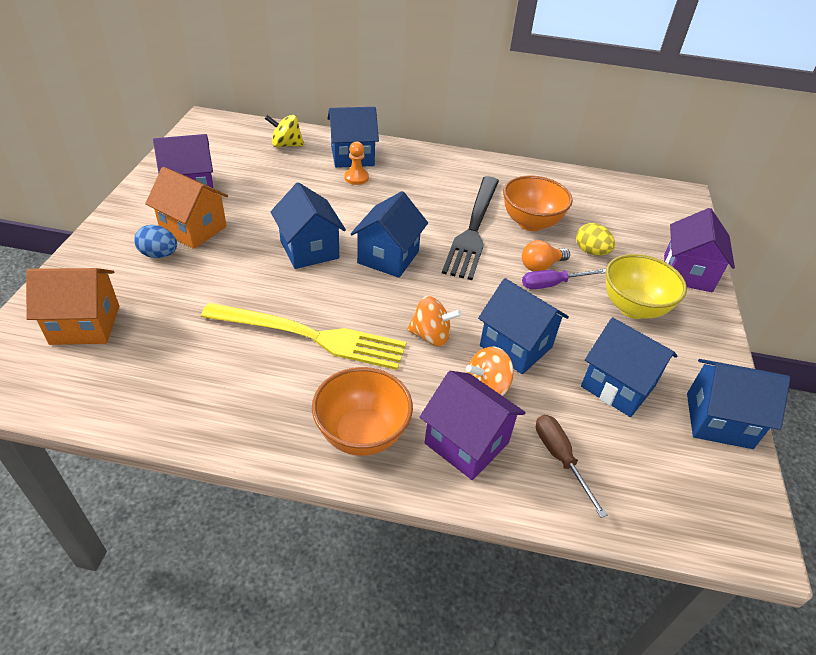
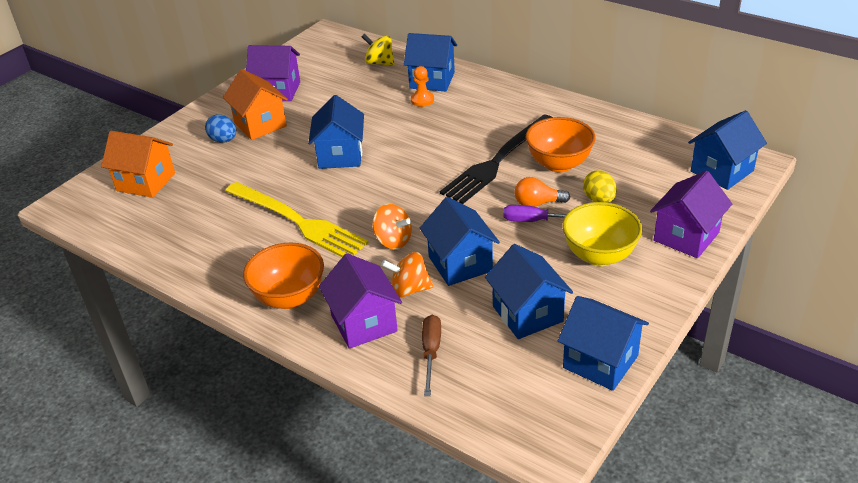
camera: 30 degrees right, 5 degrees down
(388, 257) = (402, 172): blue house -> blue house (721, 171)

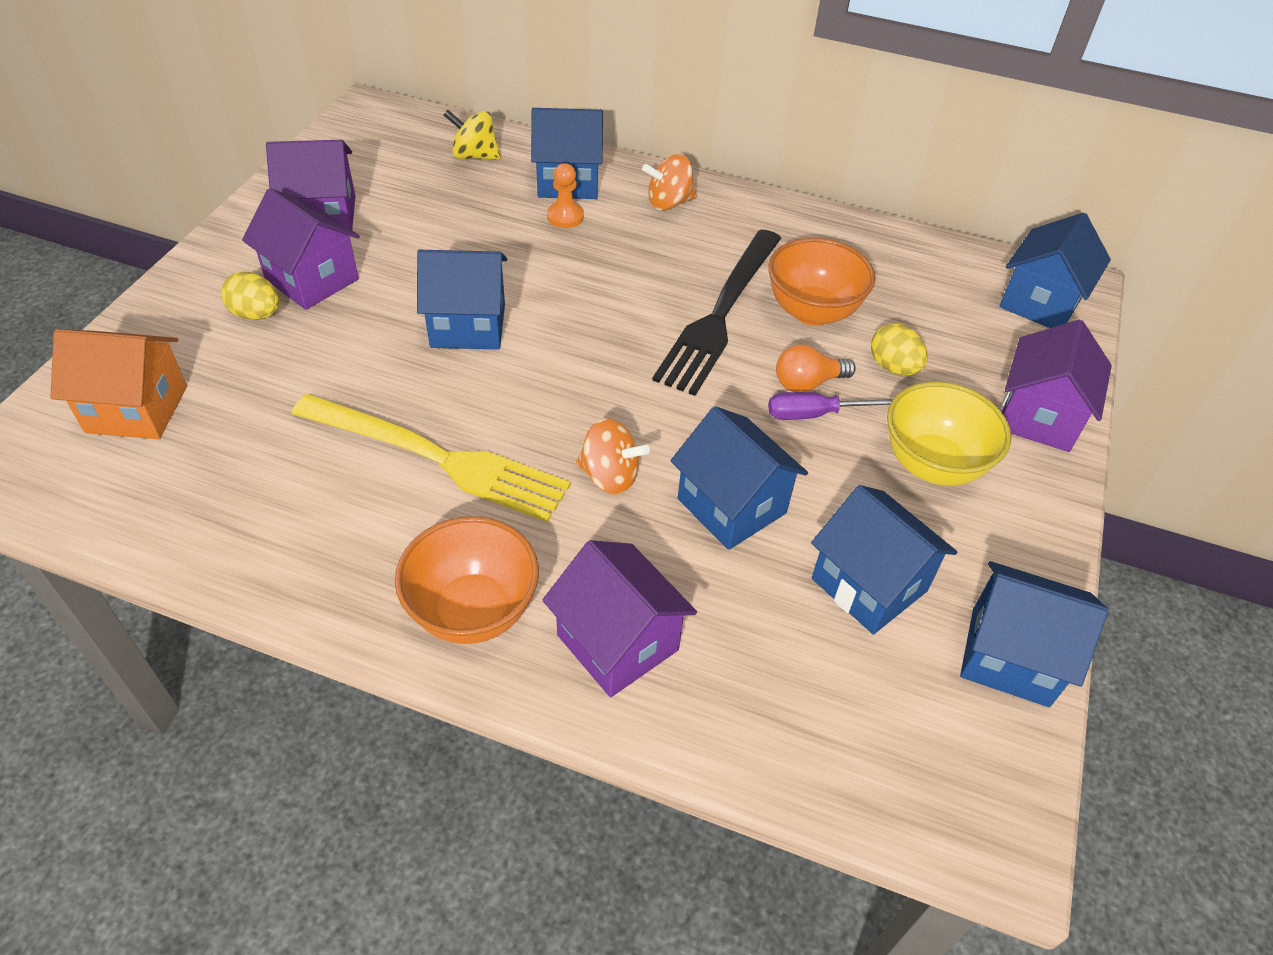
camera: 20 degrees left, 10 degrees up
(223, 140) = (256, 314): blue egg -> yellow egg
(260, 124) = (312, 279): orange house -> purple house
(340, 155) = (468, 326): blue house -> blue house turned 75 degrees counterclockwise
(409, 289) = (669, 565): orange spinning top -> orange spinning top (669, 203)
(431, 352) = (748, 682): brown screwdriver -> none

